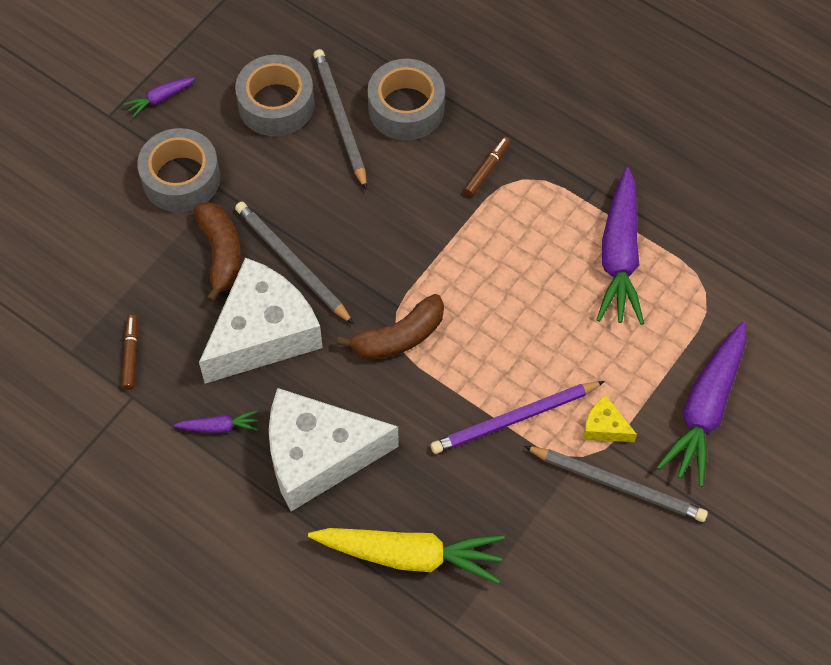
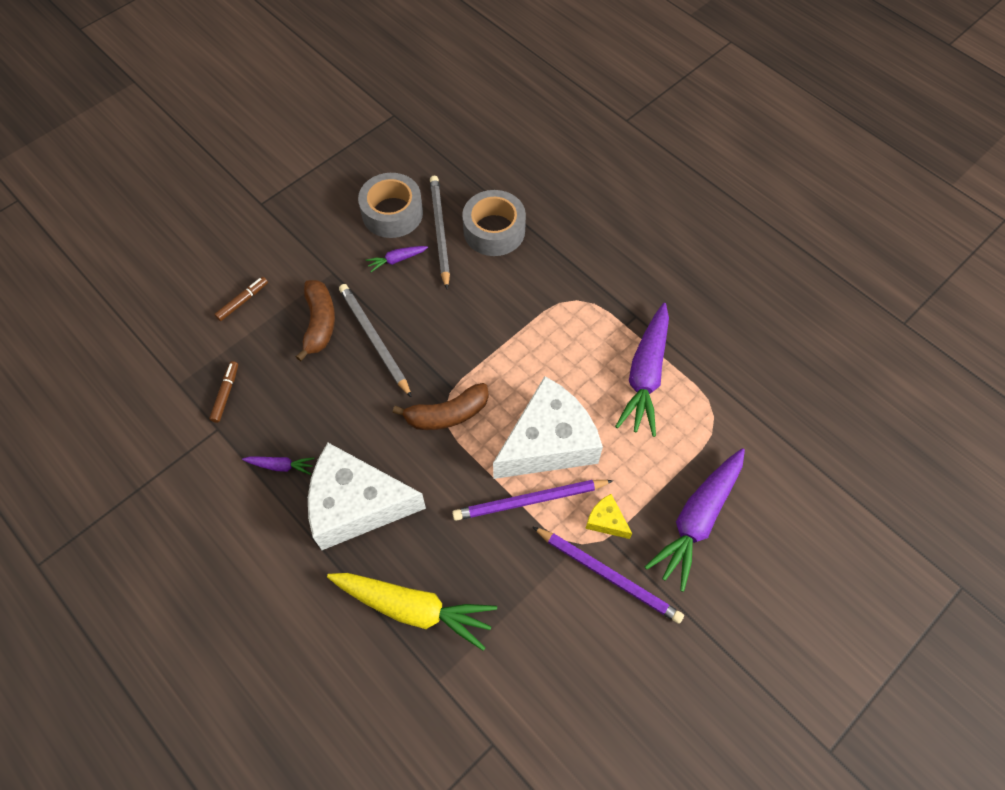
camera: 10 degrees right, 0 degrees up
(160, 98) = (304, 196): purple carrot -> purple carrot (397, 260)
(181, 178) = (303, 259): grey tape -> none
(263, 333) = (336, 393): white cheese -> white cheese (548, 442)
(487, 169) = (549, 288): brown marker -> brown marker (242, 301)
(618, 485) = (608, 575): grey pencil -> purple pencil

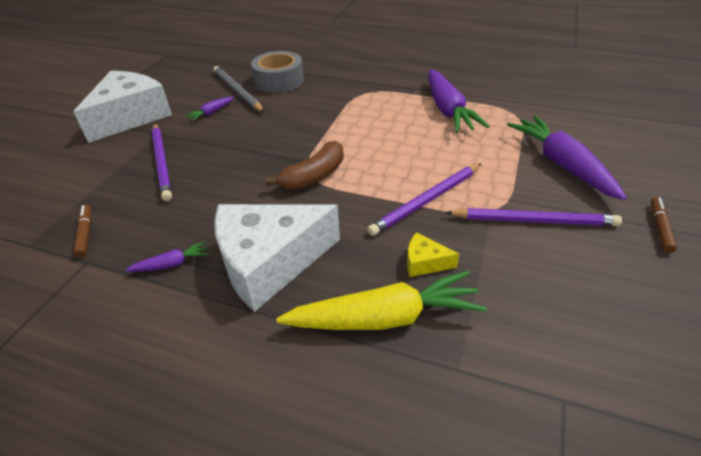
camera: 25 degrees left, 20 degrees down
(242, 301) = (79, 172): brown marker -> brown marker (659, 228)
(319, 323) = (162, 162): brown banana -> purple pencil
(374, 340) = (219, 156): grey pencil -> none
(392, 213) = (193, 93): grey tape -> none
(548, 442) = (411, 164): white cheese -> white cheese (131, 117)
(606, 521) = (498, 189): yellow cheese -> yellow cheese (424, 262)
(697, 520) = (562, 164): purple carrot -> purple carrot turned 150 degrees clockwise

